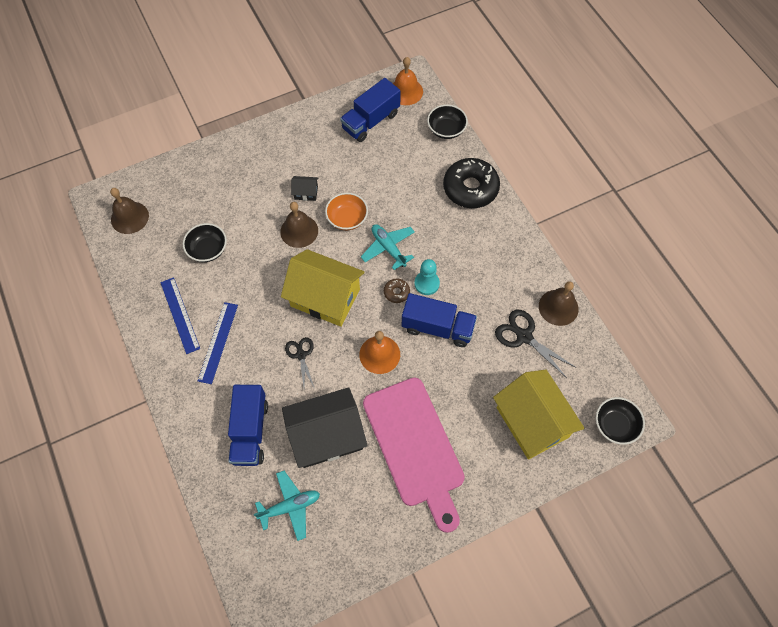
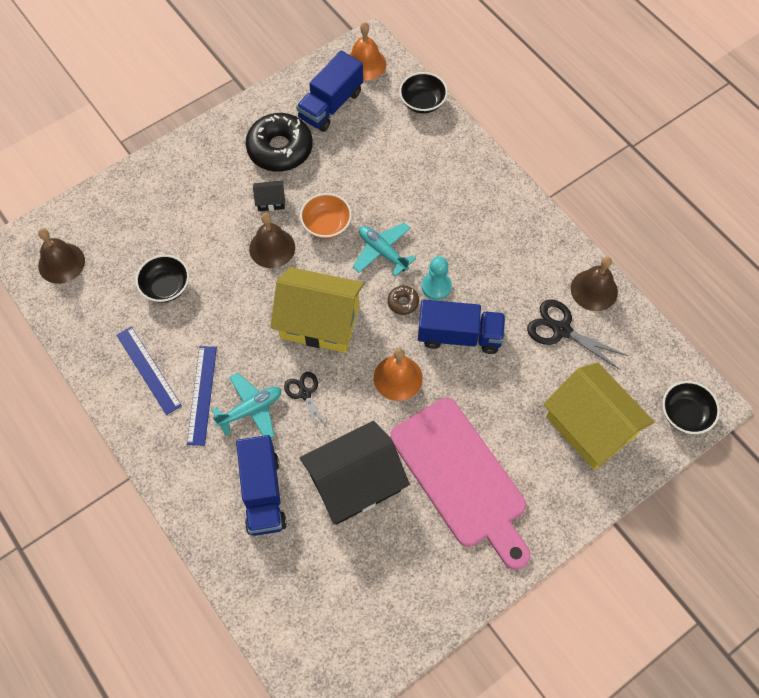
camera: 10 degrees left, 0 degrees up
(290, 506) = (329, 572): turquoise plane -> turquoise plane (251, 409)
(470, 188) = (465, 167): black donut -> black donut (280, 149)

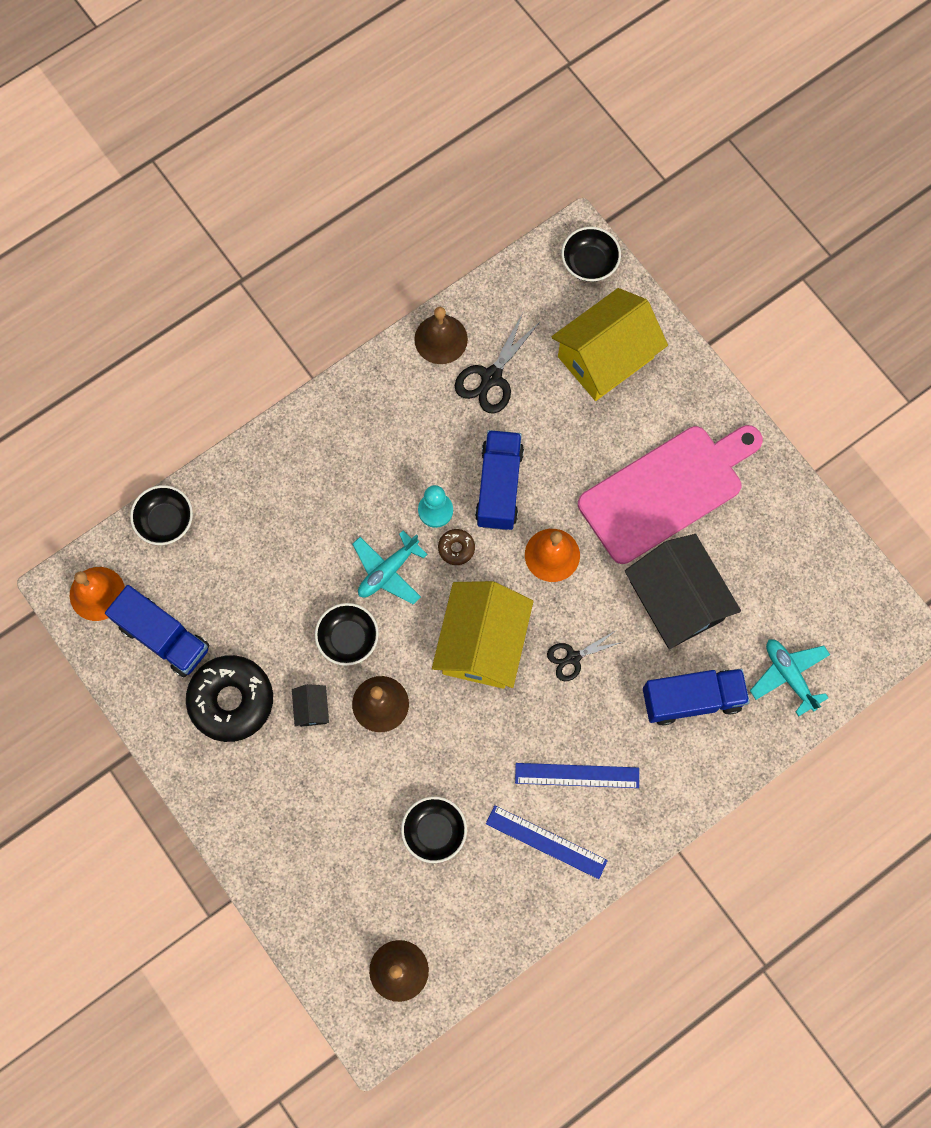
camera: 90 degrees left, 10 degrees up
(148, 370) = (546, 842): blue ruler -> blue ruler turned 60 degrees clockwise
(251, 409) = (594, 718): turquoise plane -> turquoise plane (789, 675)
(326, 225) = (348, 638): orange bowl -> black bowl

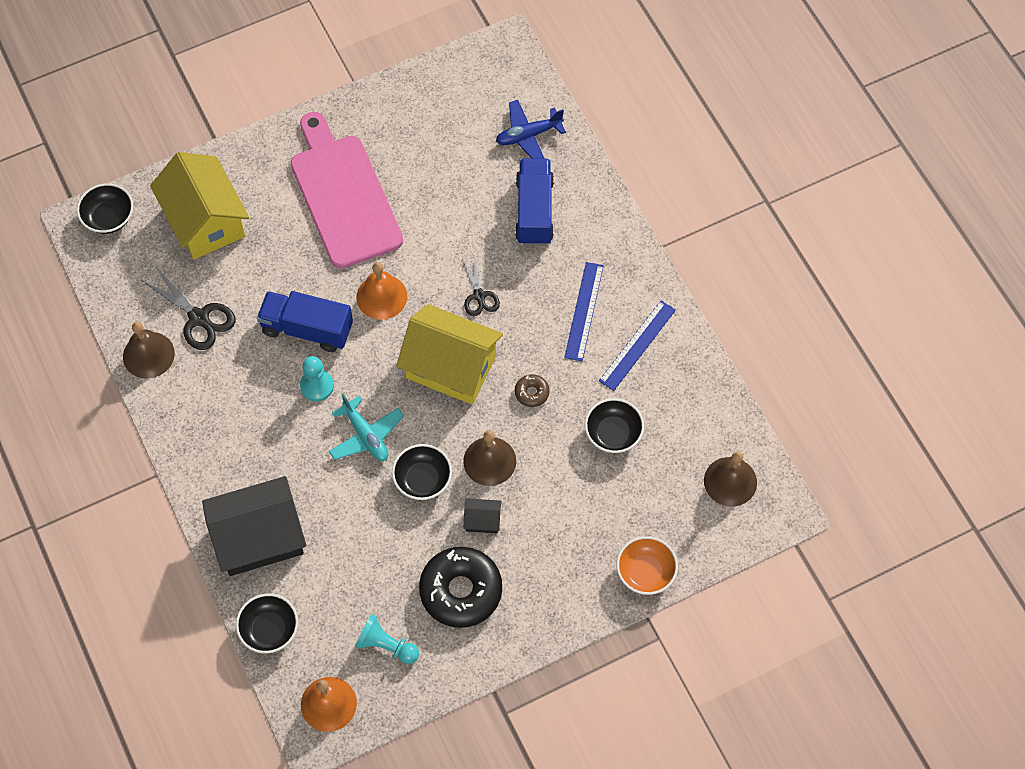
camera: 80 degrees left, 10 degrees down
(164, 637) = (386, 645): blue truck -> turquoise pawn
(279, 891) = (645, 572): none -> orange bowl
(456, 548) = (357, 374): brown donut -> brown donut (531, 393)
(676, 601) = (445, 206): black house -> black house (259, 538)
(789, 675) = (528, 135): turquoise plane -> blue plane

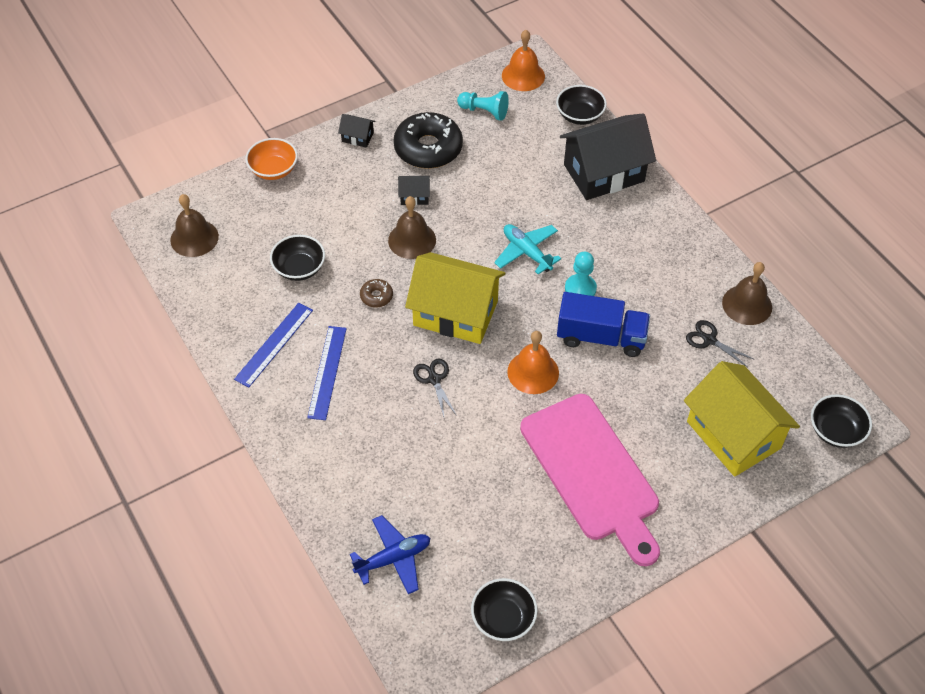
camera: 175 degrees right, 10 degrees down
(199, 318) = (709, 340): black scissors -> black scissors, size x0.65
(422, 479) = (470, 222): black bowl -> black bowl (503, 618)
(534, 211) = (382, 470): blue truck -> none
(545, 615) = (357, 137): none -> black house

